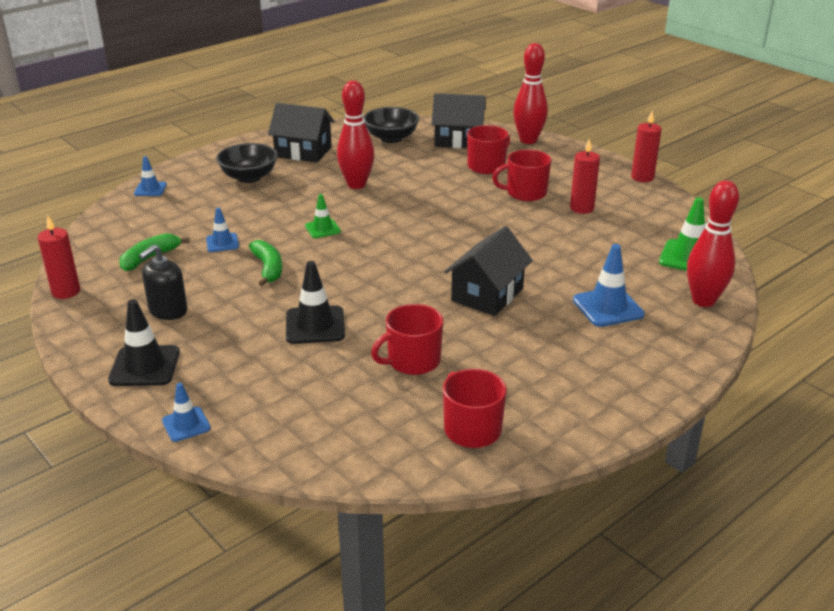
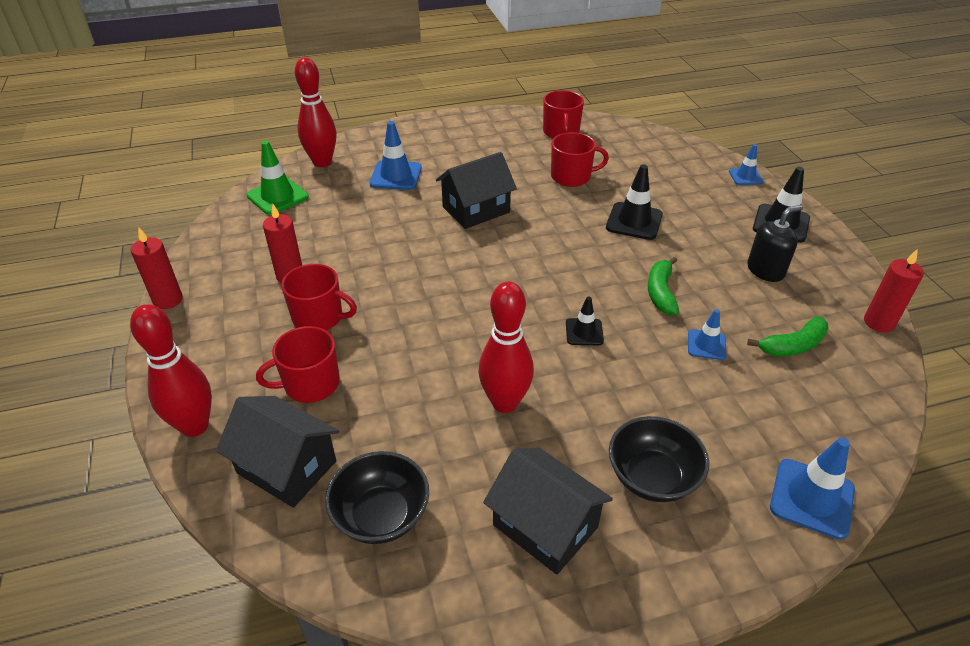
camera: 155 degrees left, 10 degrees up
(150, 189) = (811, 498): blue traffic cone -> blue traffic cone, size x1.64
(322, 229) = (584, 332): green traffic cone -> black traffic cone

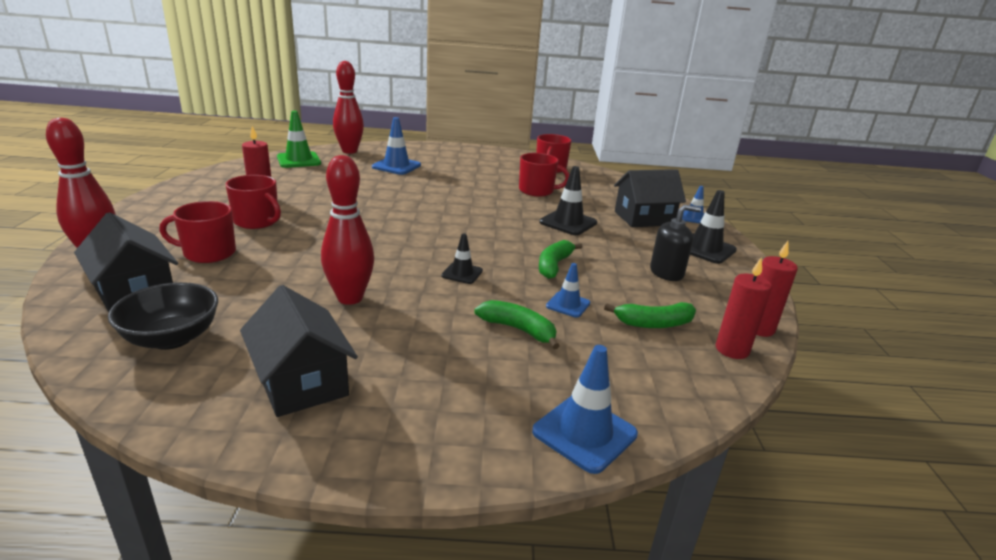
camera: 15 degrees right, 15 degrees down
(168, 300) = (162, 192): red candle -> red candle (732, 350)
(476, 209) = (440, 193): black house -> black house (643, 218)
(652, 477) = (434, 376): black bowl -> none
(685, 393) = (518, 330): none -> green banana

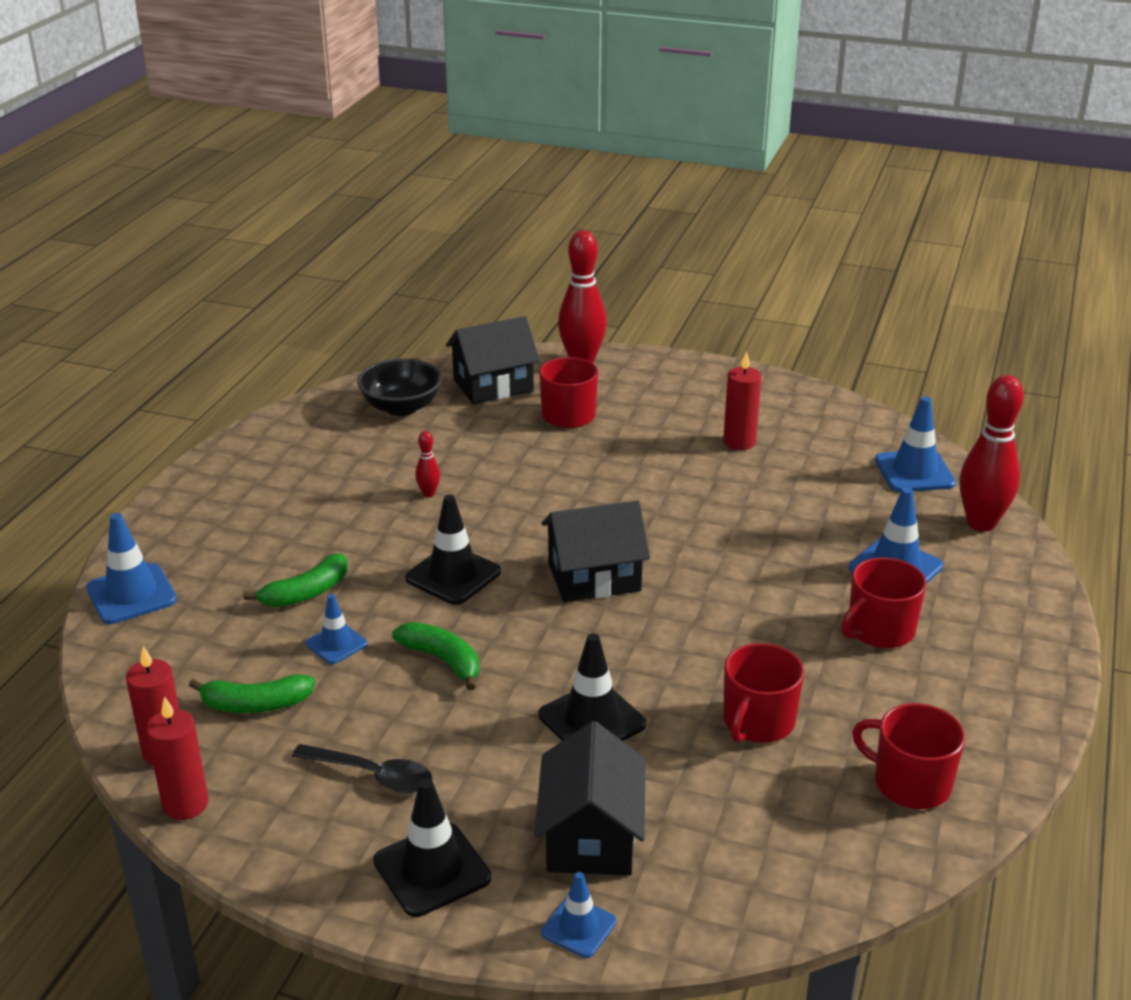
camera: 110 degrees right, 5 degrees up
(257, 221) = (654, 440): red mug -> red mug (879, 630)
(299, 160) = (914, 472): green traffic cone -> blue traffic cone
(302, 382) = (299, 464): black house -> black house (594, 577)
(350, 298) = (428, 493): red bowling pin -> red bowling pin, size x0.44
(462, 273) = (453, 575): black traffic cone -> black traffic cone, size x1.64
(654, 323) = (255, 705): green banana -> green banana turned 105 degrees counterclockwise
(666, 272) = (372, 775): black soap dispenser -> black spoon

